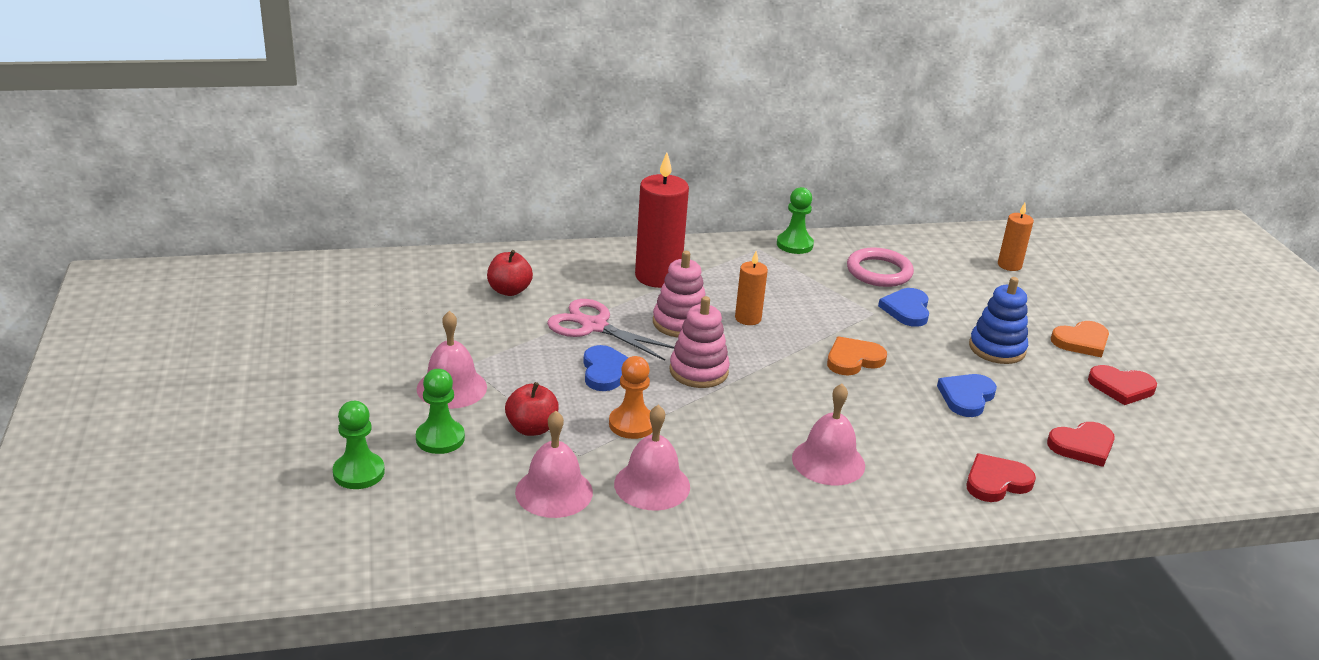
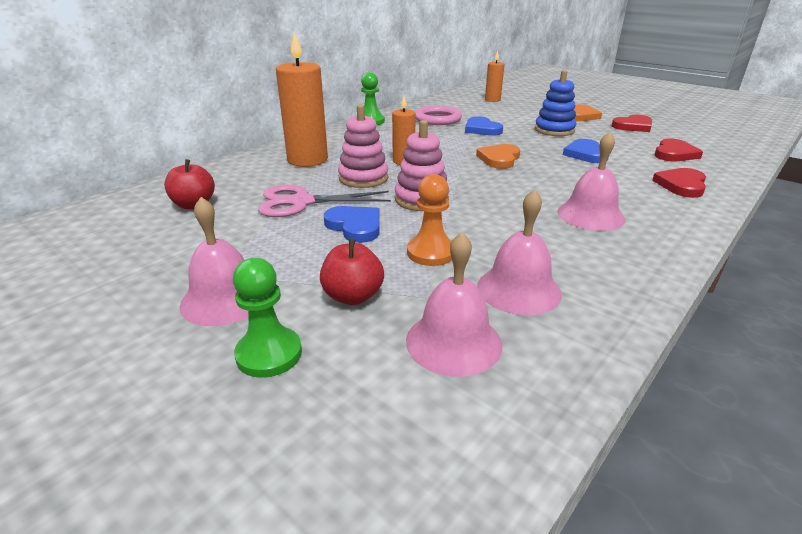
camera: 35 degrees left, 0 degrees up
(359, 473) = (203, 456): green pawn -> none
(658, 276) = (307, 160): red candle -> orange candle

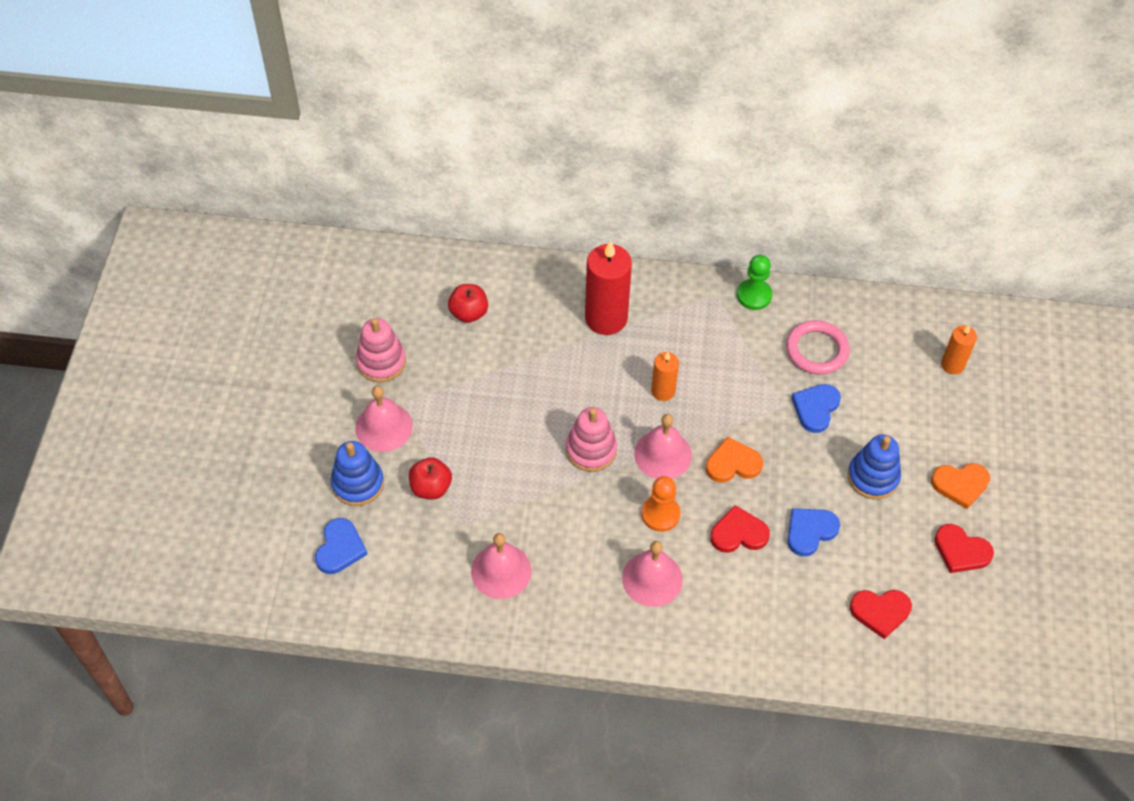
camera: 55 degrees right, 25 degrees up
(269, 354) = (358, 483): green pawn -> blue stacking toy
(301, 202) = (524, 375): pink scissors -> none
(307, 160) = (606, 318): orange candle -> red candle
(355, 226) = (514, 434): blue heart -> blue heart (340, 548)
(363, 178) = (600, 385): pink stacking toy -> pink stacking toy (381, 362)
(431, 253) = (511, 500): orange pawn -> orange pawn (660, 514)
(453, 342) = (424, 560): pink bell -> pink bell (663, 454)
(681, 185) = (781, 633): red heart -> red heart (738, 533)

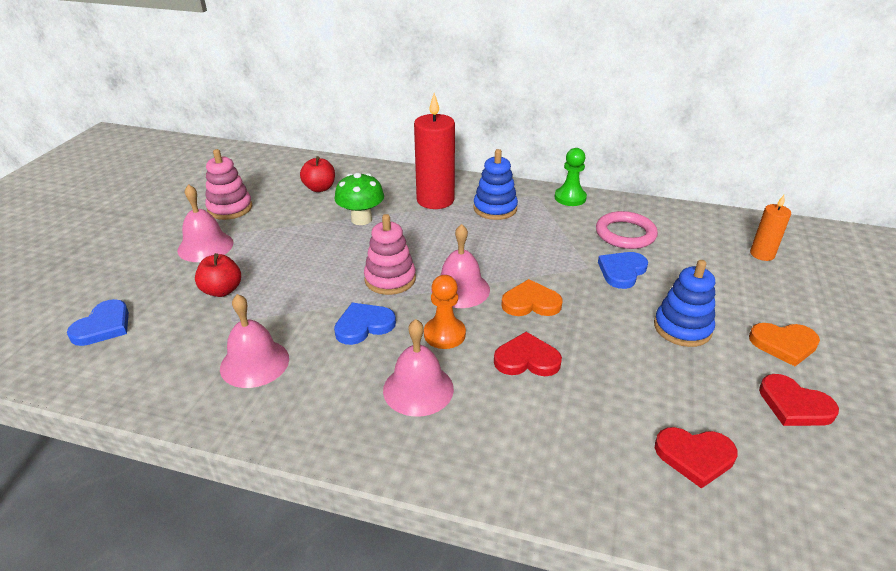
camera: 10 degrees right, 20 degrees down
(358, 483) = (155, 281): blue stacking toy -> blue stacking toy (495, 208)
(534, 362) = (361, 219): none -> green mushroom
(663, 391) = (473, 247): orange candle -> none
(810, 531) = (609, 366): blue heart -> blue heart (364, 325)

